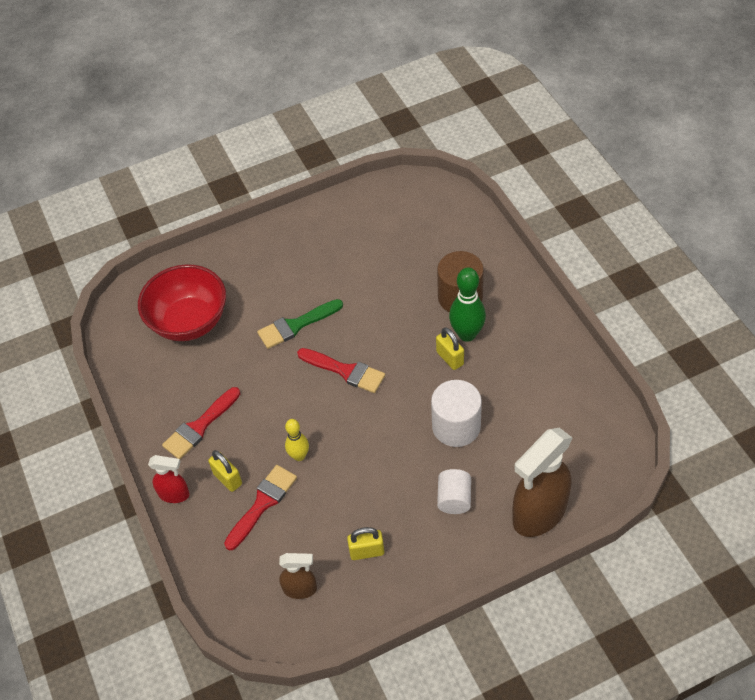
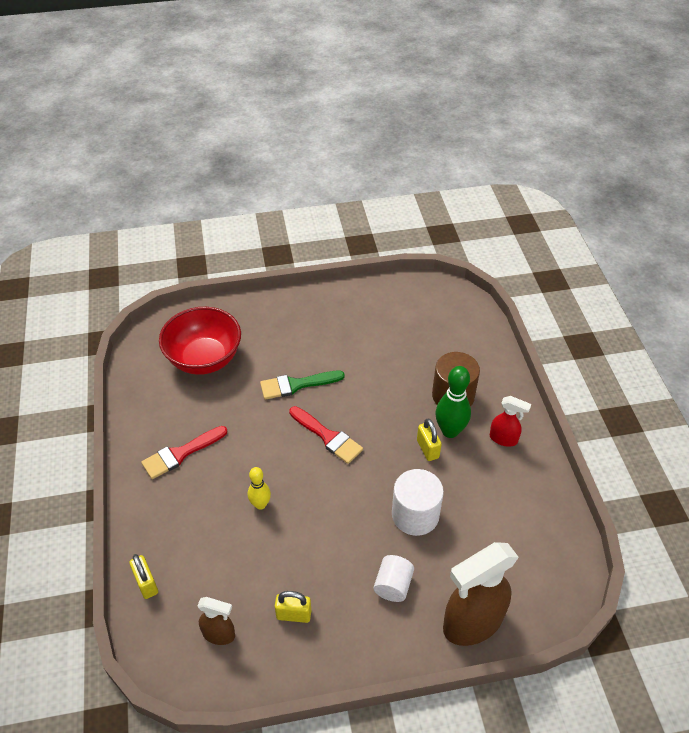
camera: 10 degrees right, 5 degrees down
(174, 494) = (136, 510): red spray bottle -> red spray bottle (503, 439)
(227, 479) = (188, 508): yellow padlock -> yellow padlock (146, 583)
(262, 503) = (212, 540): red brush -> none

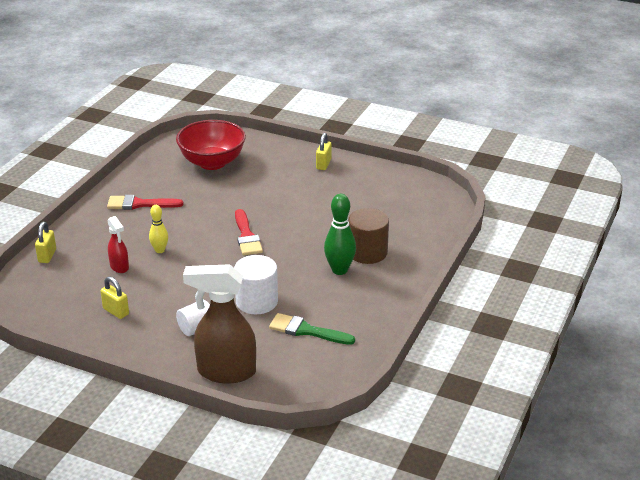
camera: 35 degrees right, 15 degrees down
(219, 634) = (61, 299): brown spray bottle -> none
(296, 385) = (259, 200): green brush -> green brush (306, 330)
(427, 449) = (310, 272): yellow padlock -> yellow padlock (323, 164)
(503, 439) = (375, 292): red spray bottle -> red spray bottle (119, 267)

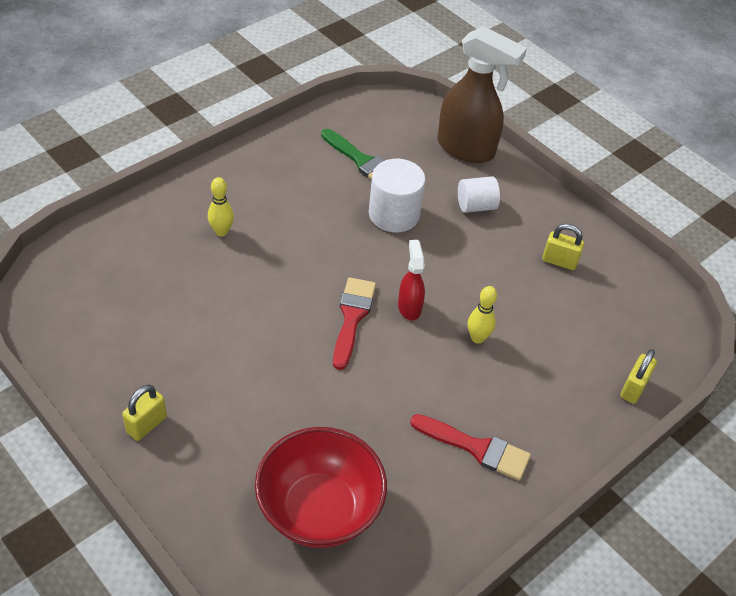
camera: 160 degrees left, 15 degrees up
(116, 311) = (559, 261): yellow padlock -> yellow padlock turned 45 degrees counterclockwise
(119, 267) = (538, 329): red spray bottle -> red spray bottle (409, 307)
(339, 270) = (273, 220): green bowling pin -> none
(367, 252) = (221, 231): brown cylinder -> yellow bowling pin

